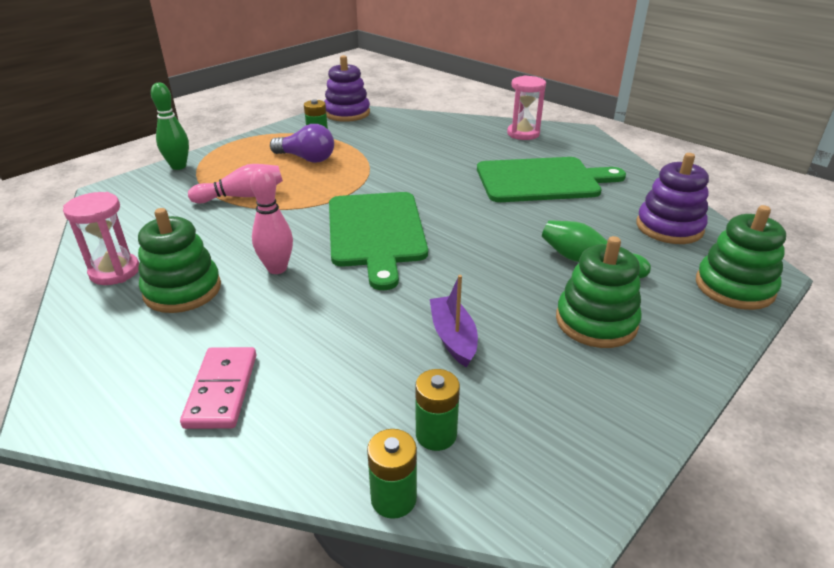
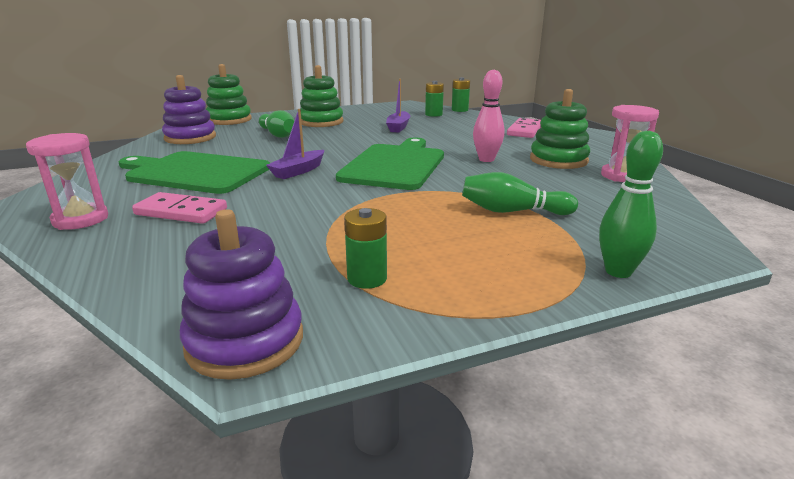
camera: 155 degrees left, 10 degrees down
(242, 196) = (512, 211): pink bowling pin -> green bowling pin
(306, 158) = (410, 244): purple light bulb -> none
(459, 202) = (298, 171): none -> purple boat
(476, 149) = (181, 212): none -> pink domino

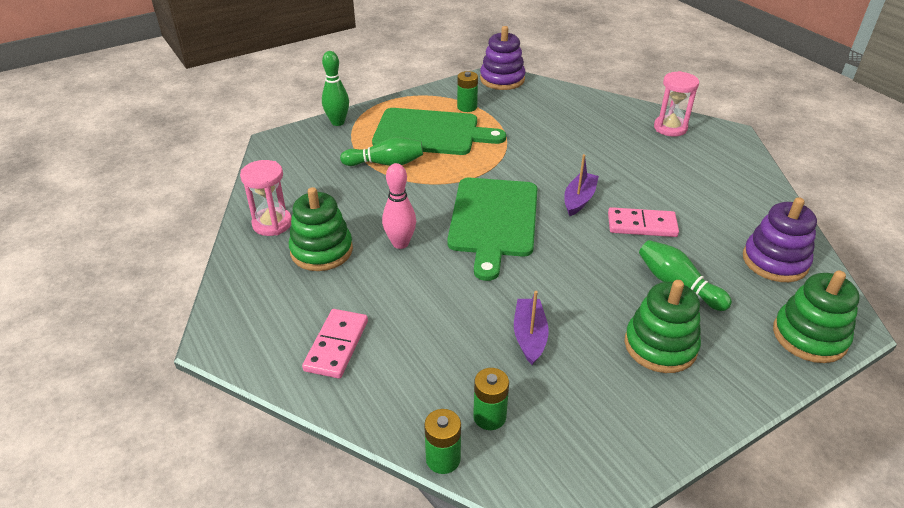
camera: 170 degrees right, 15 degrees up
(181, 212) = (616, 140): pink domino -> pink domino (642, 225)
(195, 172) = (668, 187): green cutting board -> green cutting board (431, 132)

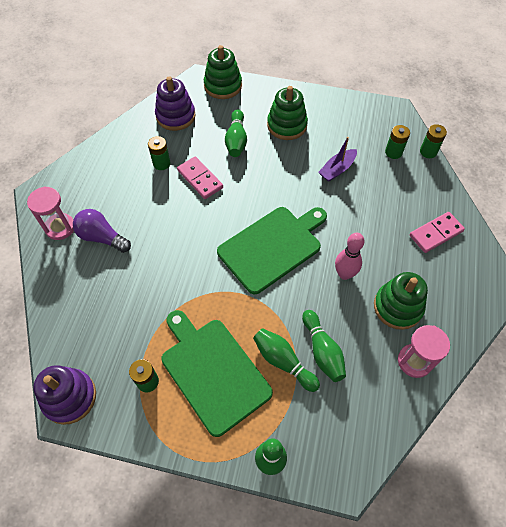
camera: 135 degrees left, 20 degrees up
(361, 185) = (322, 351): none -> green bowling pin
(579, 199) = (205, 221): purple boat -> none
(632, 141) = (102, 237): none -> purple light bulb
(696, 213) = (161, 163): none -> green battery

